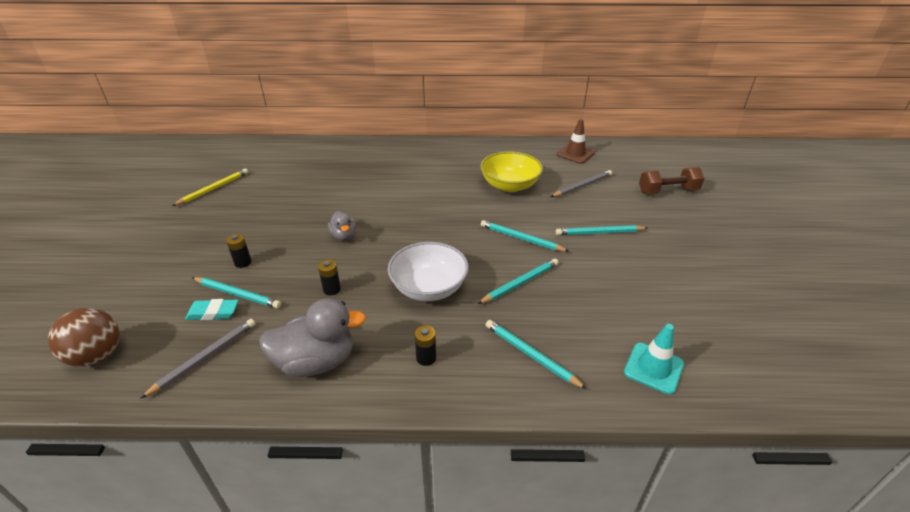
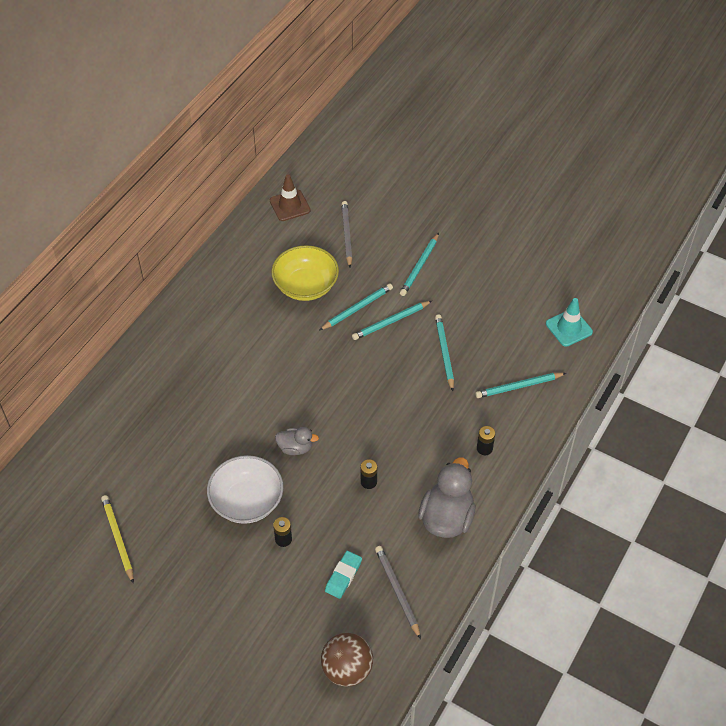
camera: 60 degrees left, 15 degrees up
(237, 294) = (329, 553): turquoise pencil -> turquoise pencil (357, 308)
(429, 287) = (410, 414): white bowl -> white bowl (247, 501)
(667, 191) = (398, 184): brown dumbbell -> none

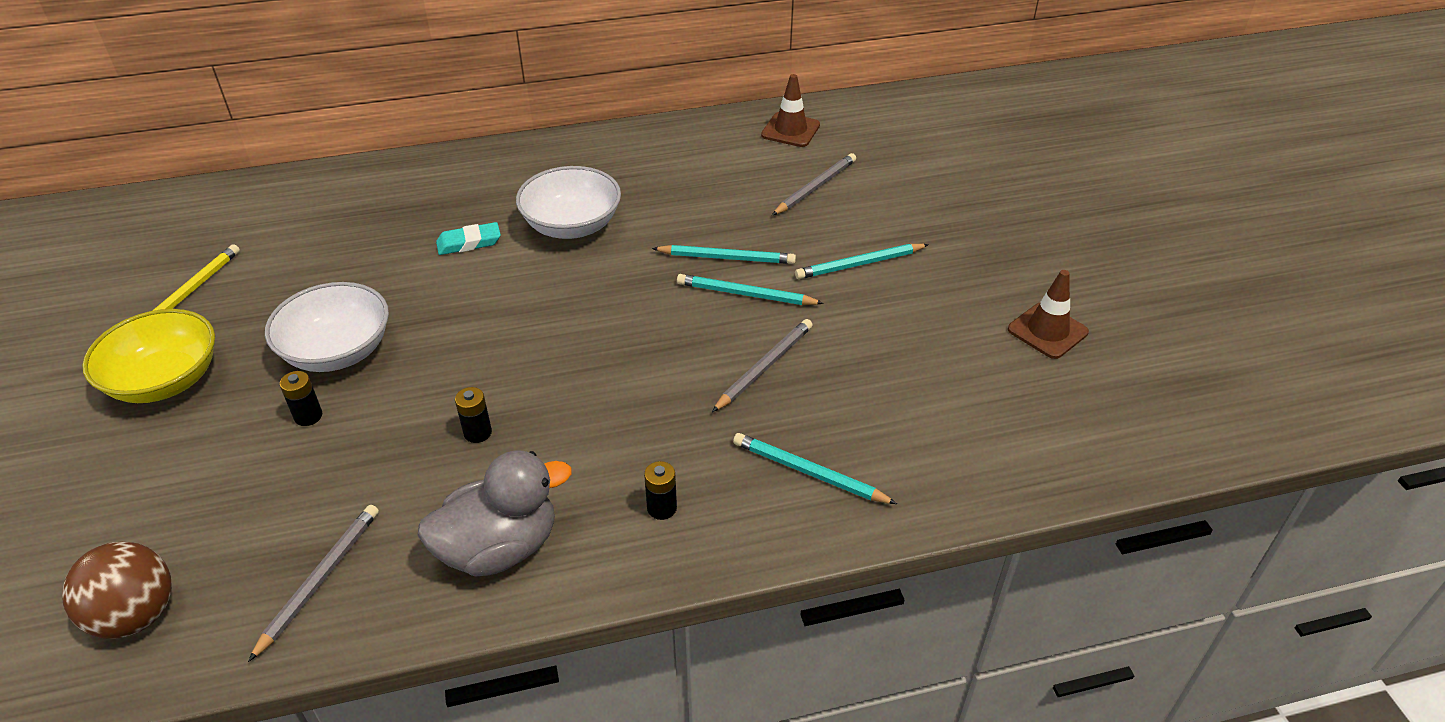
camera: 45 degrees right, 10 degrees down
(259, 347) = (572, 225): none -> white bowl
(295, 448) = (461, 339): grey duck -> none
(306, 286) = (702, 204): yellow bowl -> yellow bowl (165, 380)
(343, 576) = (298, 508): turquoise eraser -> turquoise eraser (469, 243)
(444, 353) = (764, 367): turquoise pencil -> grey pencil
(532, 244) = (1047, 331): none -> brown traffic cone
(569, 328) = (977, 456): turquoise traffic cone -> none

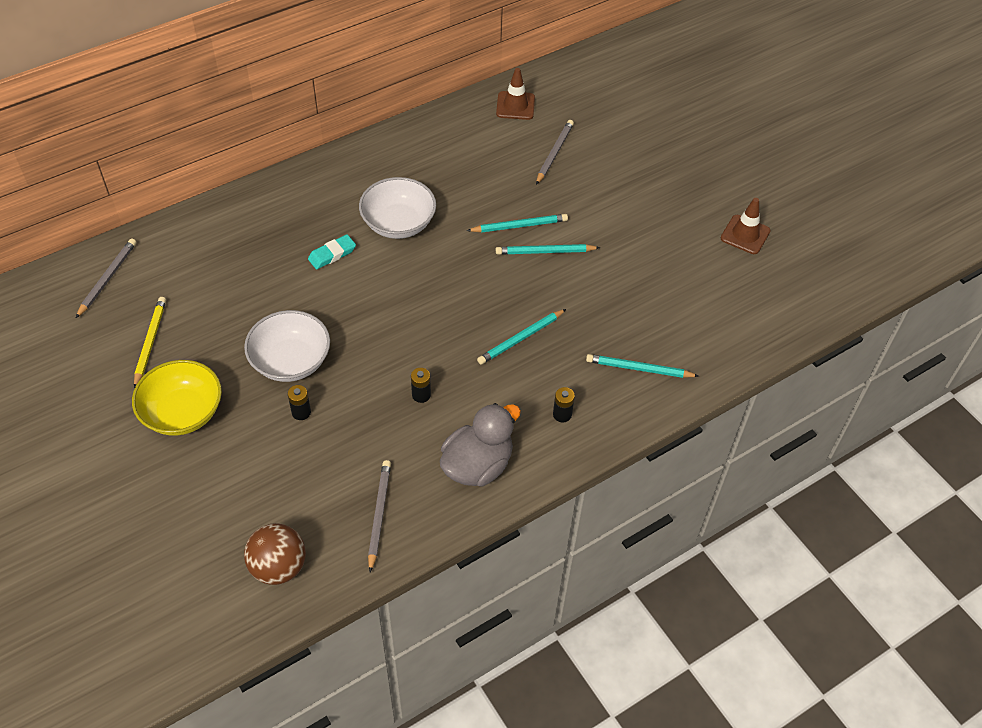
camera: 20 degrees left, 10 degrees up
(764, 367) = (581, 303): grey pencil -> grey pencil (107, 279)
(859, 264) = (609, 210): turquoise pencil -> turquoise pencil (521, 338)

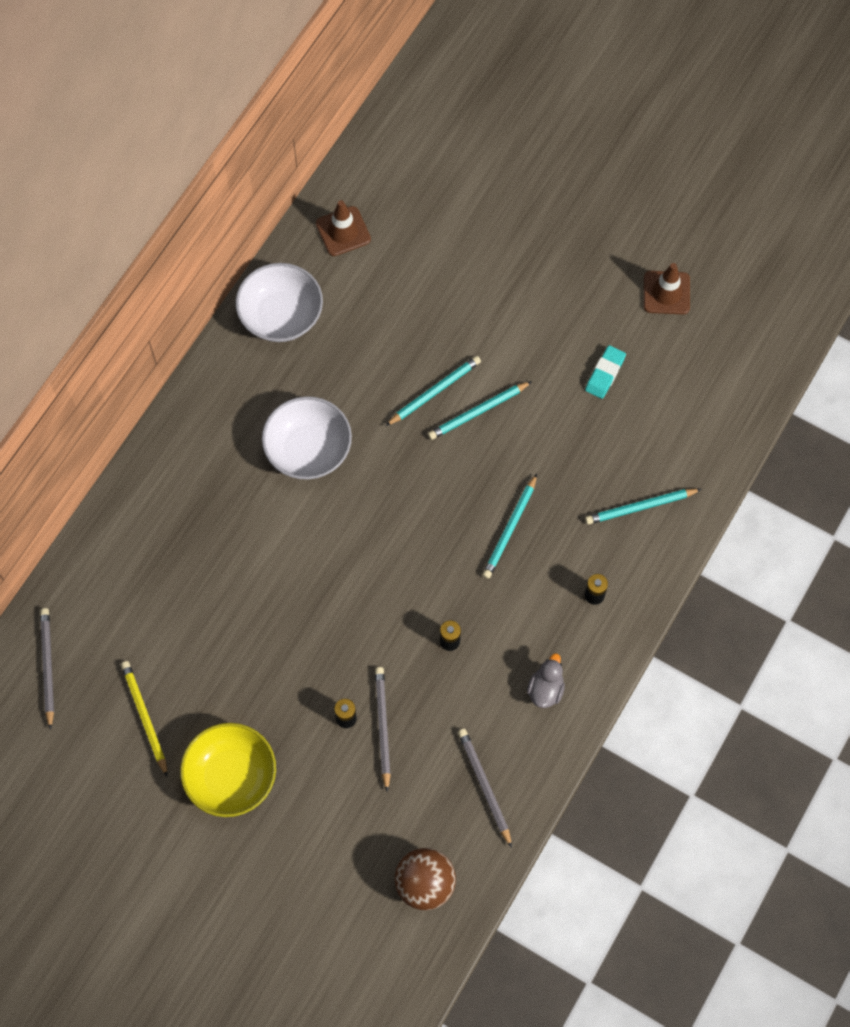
camera: 25 degrees left, 15 degrees up
(291, 361) = (300, 667): white bowl -> white bowl (281, 315)
(332, 254) = (263, 522): turquoise eraser -> turquoise eraser (605, 374)
(477, 465) = (545, 689): grey duck -> grey duck, size x0.54
(554, 153) = (420, 278): grey pencil -> grey pencil (383, 727)

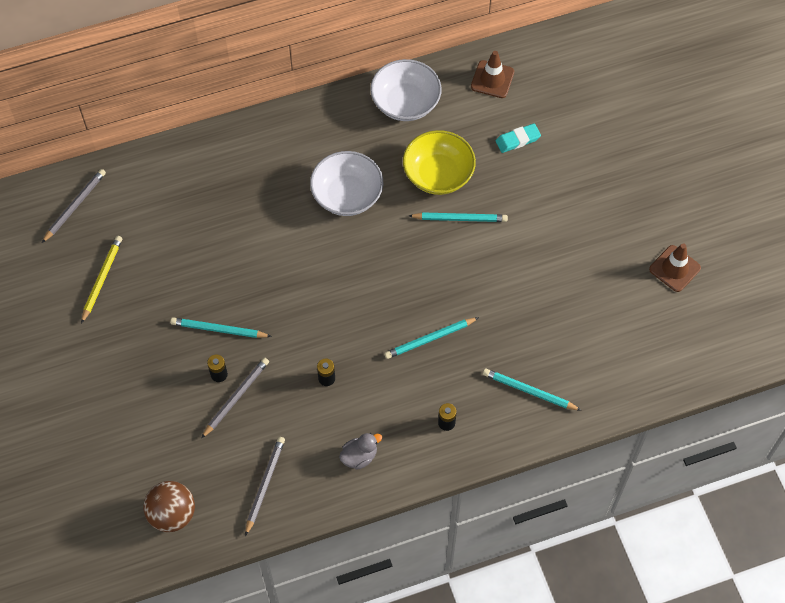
camera: 40 degrees right, 5 degrees down
(231, 777) = (118, 354): yellow bowl -> yellow bowl (438, 174)
(478, 412) = (477, 251): turquoise pencil -> turquoise pencil (219, 329)
(605, 374) = (584, 289): turquoise eraser -> turquoise eraser (517, 140)

